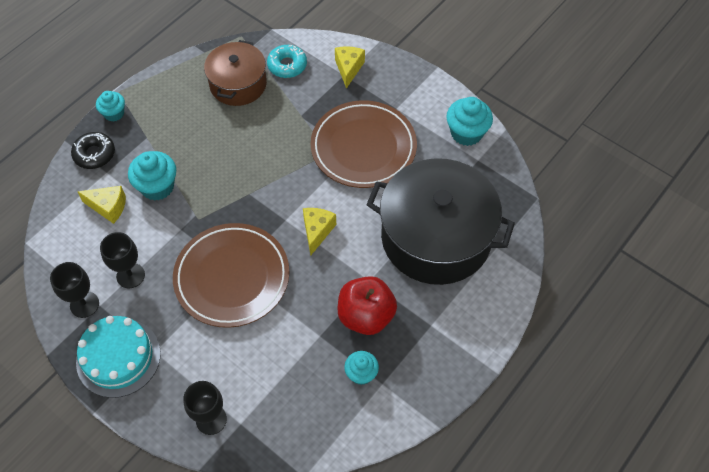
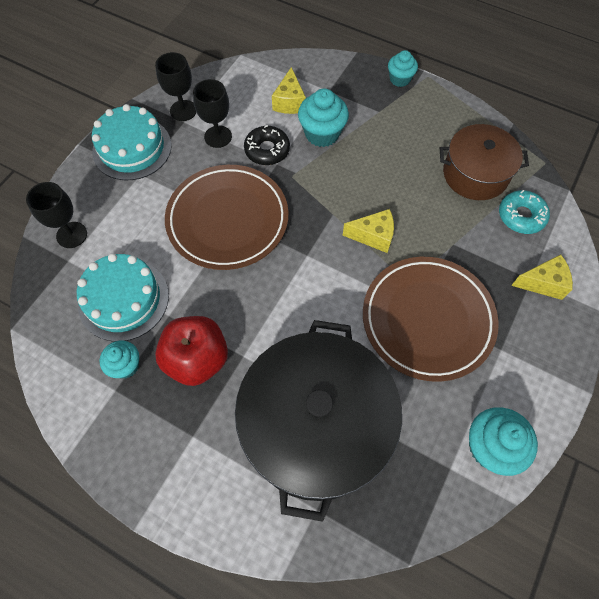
camera: 80 degrees right, 5 degrees up
(94, 154) = (347, 77): black donut -> black donut (267, 150)
(295, 373) = (123, 299): none -> turquoise cake
(317, 231) = (298, 289): yellow cheese -> yellow cheese (373, 236)

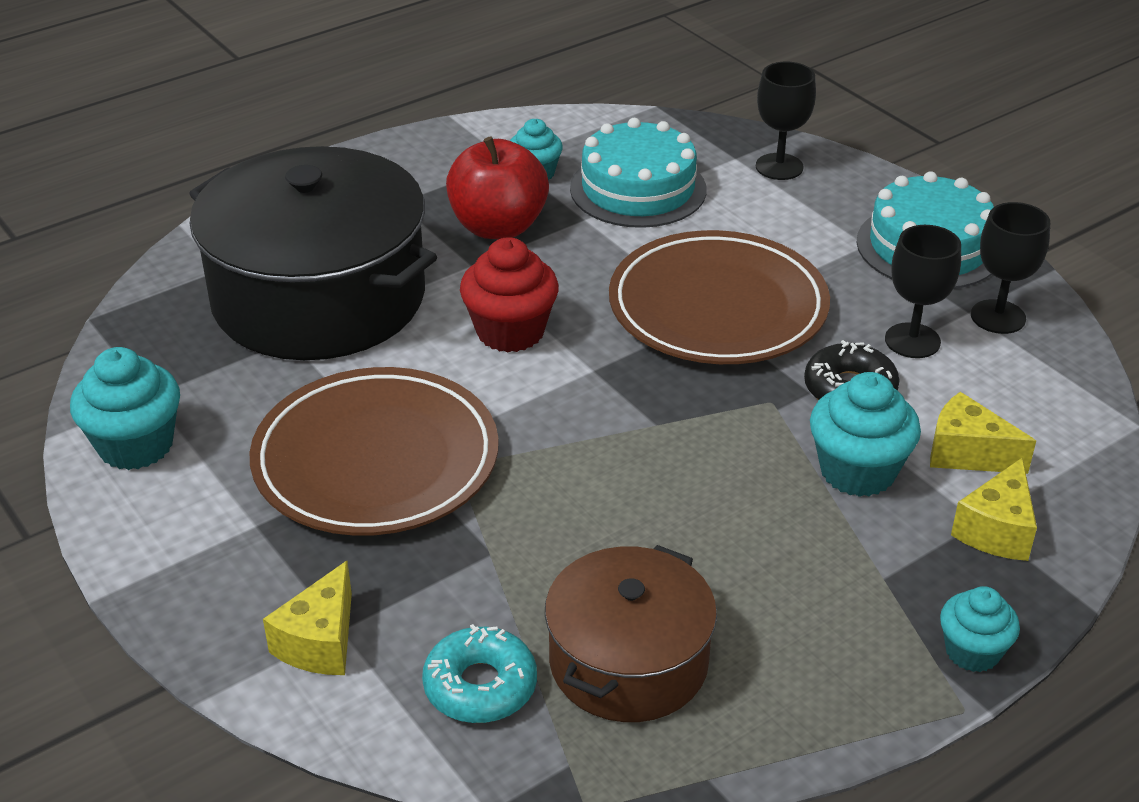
camera: 115 degrees right, 25 degrees down
(295, 306) = (510, 331): none -> red cupcake
(373, 236) = (577, 456): yellow cheese -> yellow cheese (996, 530)

